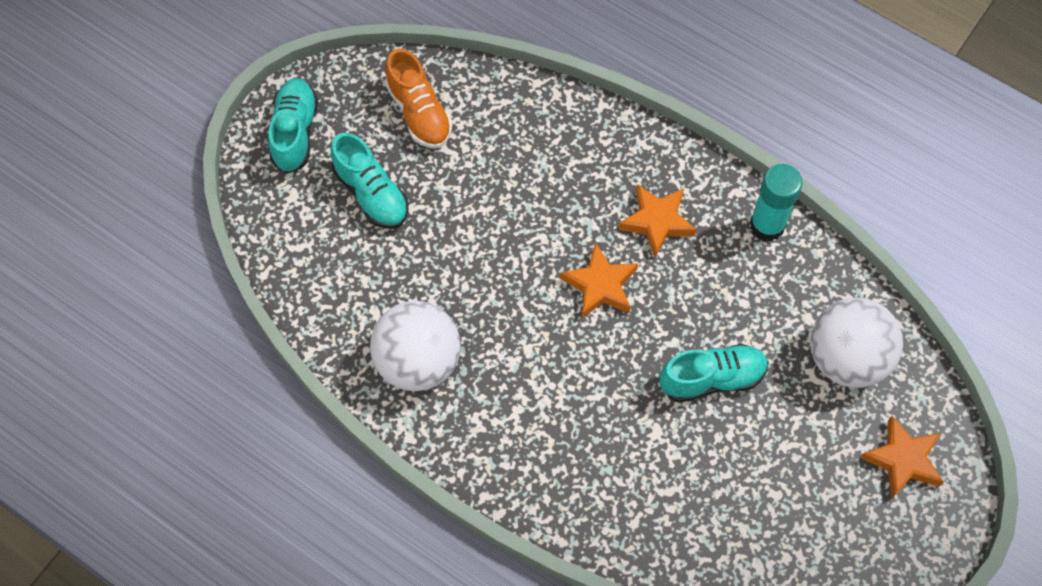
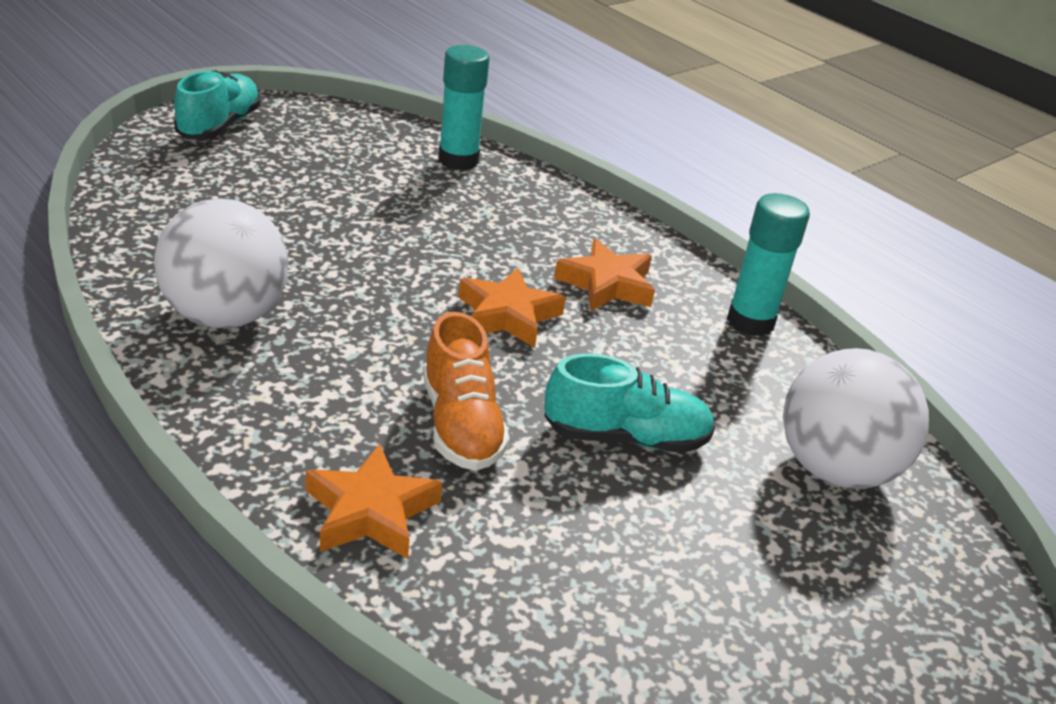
camera: 10 degrees right, 30 degrees down
(371, 193) = (271, 182): turquoise shoe -> none
(419, 112) = (366, 146): orange shoe -> orange shoe (461, 424)
(496, 102) = (458, 160): none -> turquoise glue stick
(902, 460) = (907, 608): orange star -> orange star (370, 512)

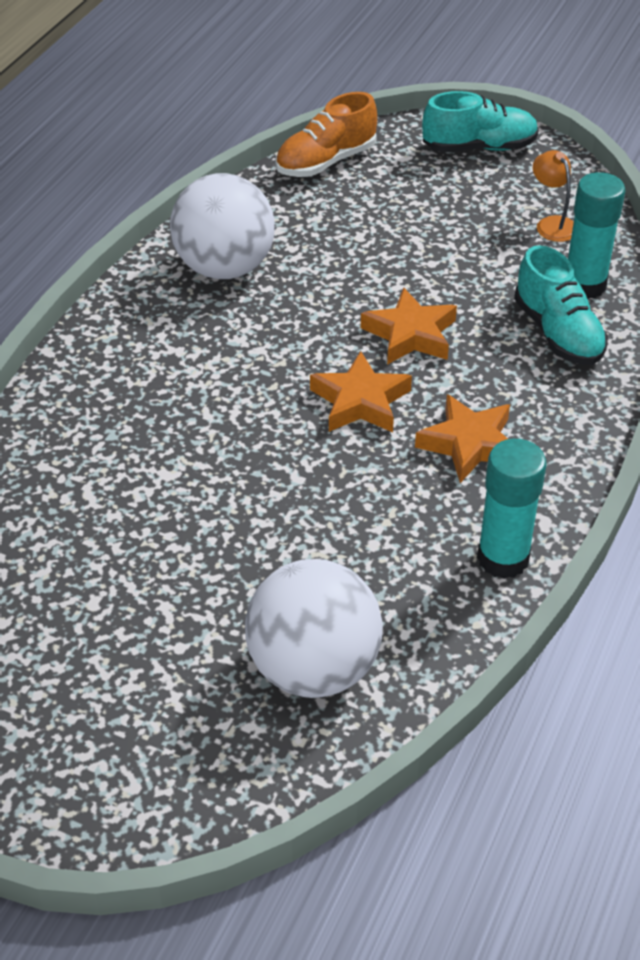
camera: 70 degrees right, 10 degrees up
(366, 141) = (552, 224): none -> orange lamp
(370, 512) = (71, 418): orange star -> orange star (410, 334)
(461, 424) = (195, 426): orange shoe -> orange shoe (326, 162)
(625, 437) = (252, 520): turquoise shoe -> turquoise shoe (557, 333)

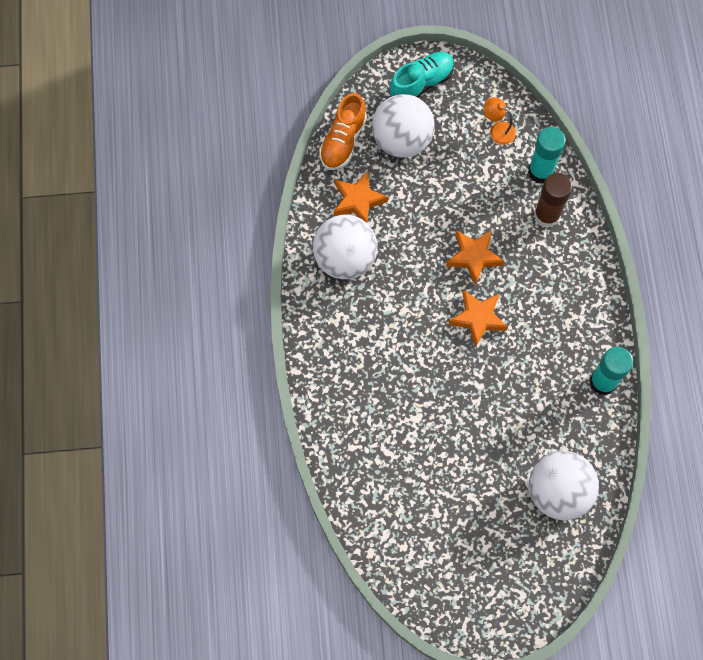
camera: 30 degrees left, 25 degrees up
(406, 188) = (401, 140): none -> white ball
(469, 444) = (547, 318): orange star -> orange star (358, 201)
(557, 333) = (546, 216): turquoise shoe -> brown glue stick

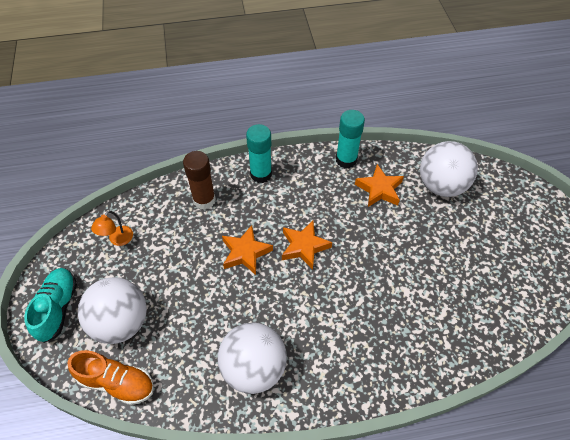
camera: 95 degrees left, 15 degrees down
(358, 201) = (188, 360): orange star -> orange star (379, 189)
(421, 83) = (57, 308): turquoise shoe -> turquoise shoe turned 45 degrees clockwise
(540, 171) = (162, 206): turquoise glue stick -> turquoise glue stick (261, 174)

